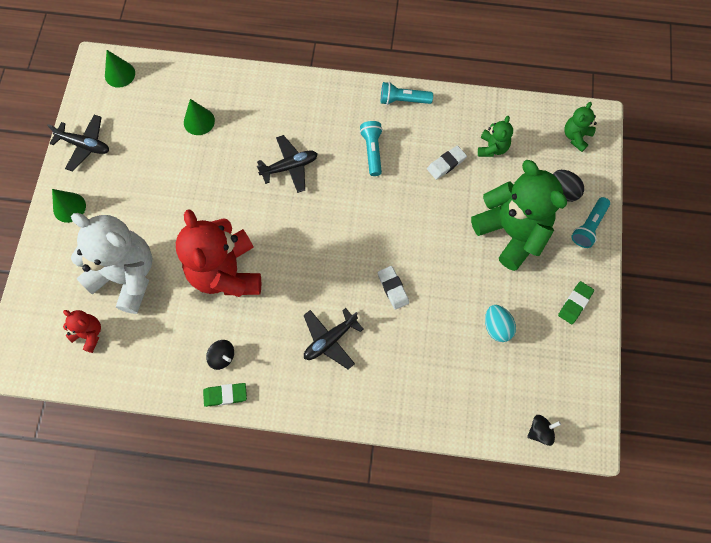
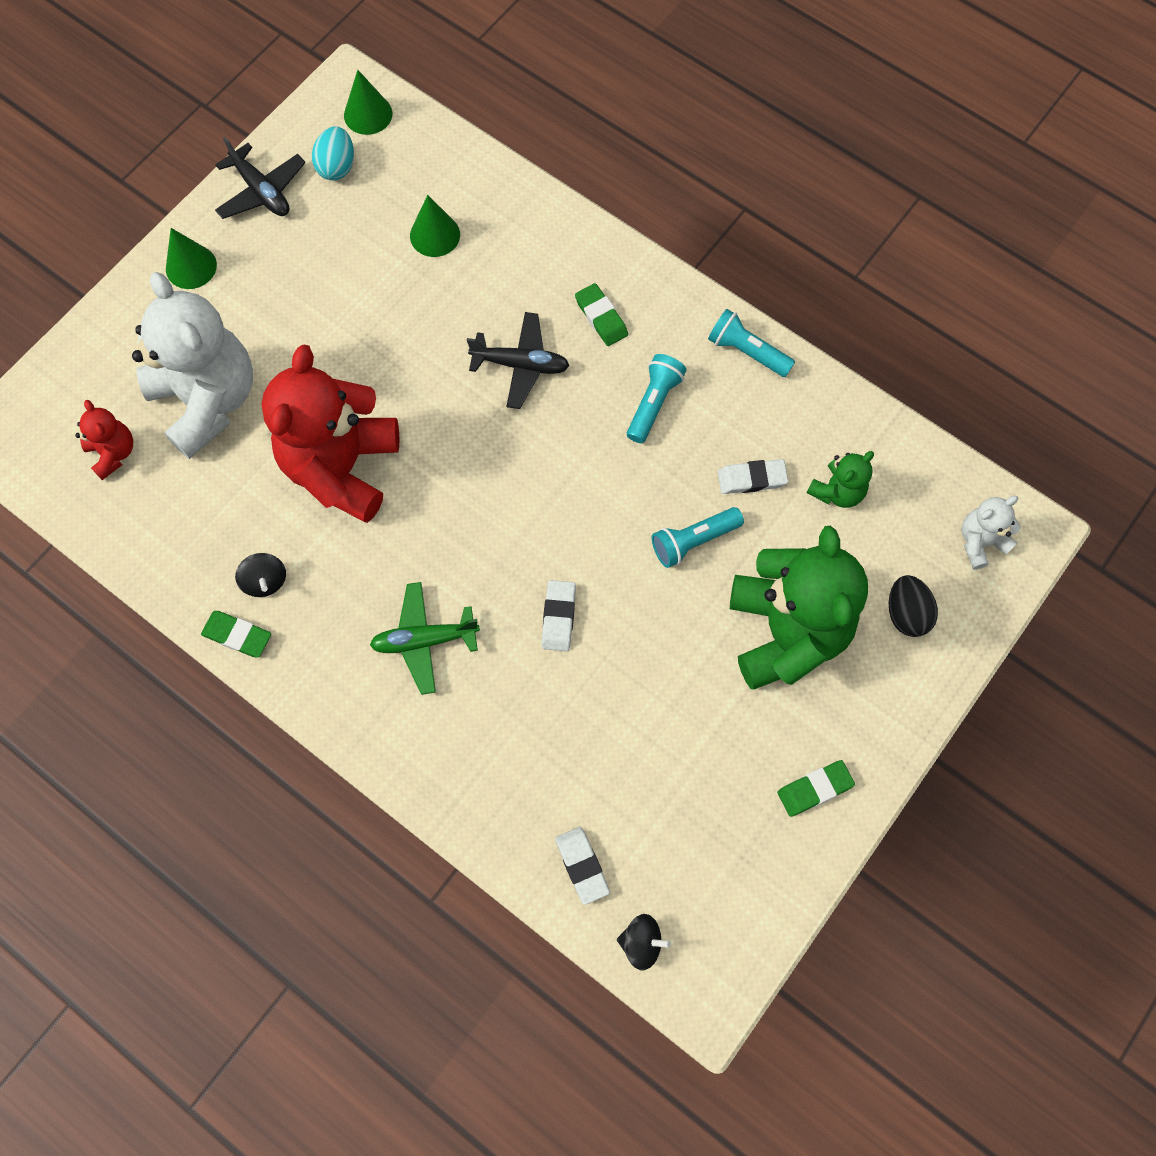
camera: 30 degrees right, 0 degrees up
(316, 120) = (601, 317): none -> green eraser
(330, 340) = (424, 640): black plane -> green plane
(486, 410) = (582, 866): none -> white eraser
(497, 327) = (674, 757): turquoise egg -> turquoise egg (337, 166)
(576, 136) = (980, 542): green teddy bear -> white teddy bear
(589, 227) = (911, 688): turquoise flashlight -> turquoise flashlight (693, 541)

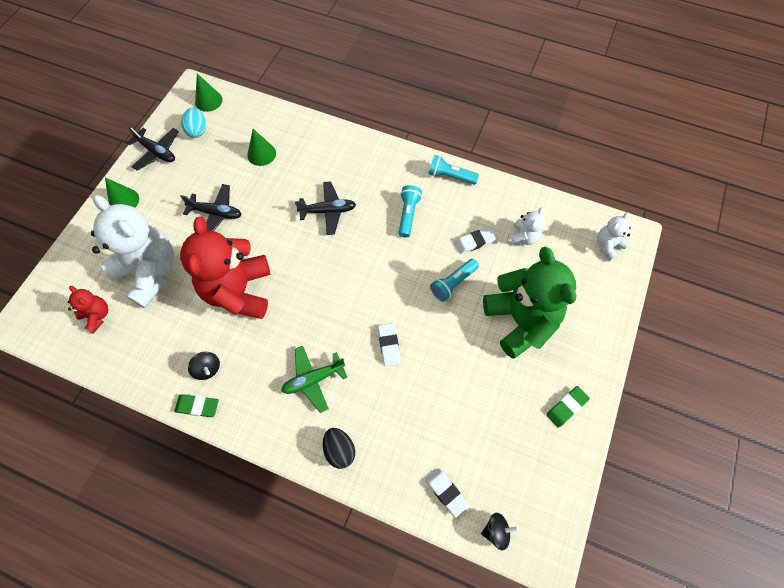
camera: 15 degrees left, 5 degrees down
(335, 324) = (216, 213): none -> black plane
(601, 317) = (366, 176): green eraser -> none
(837, 491) = (522, 237): green teddy bear -> white teddy bear
(906, 613) = (582, 294): black egg -> black egg (339, 450)

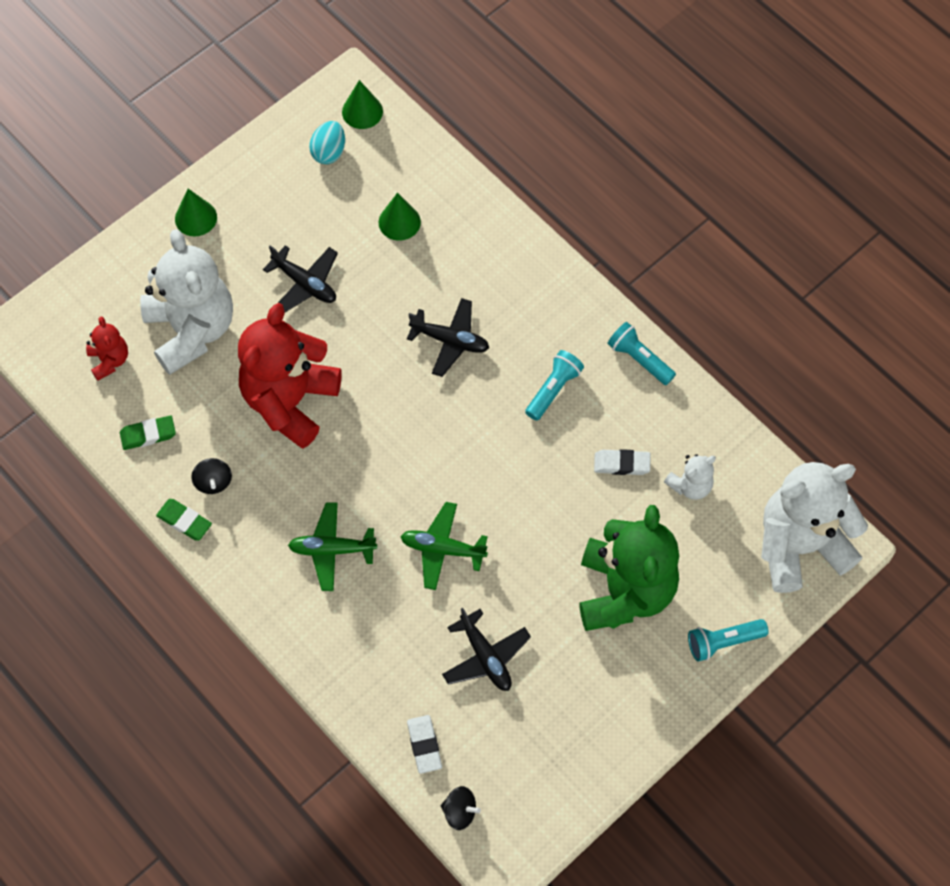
camera: 25 degrees right, 0 degrees up
(157, 152) = (263, 163): black plane -> black plane (485, 657)
(339, 450) = (325, 644): black egg -> none
(389, 345) = (442, 549): white eraser -> green plane
(453, 283) = (564, 506): turquoise flashlight -> turquoise flashlight (723, 642)
(566, 407) = (621, 718): green eraser -> green eraser (148, 434)
(608, 246) = (800, 546): white teddy bear -> white teddy bear, size x2.18

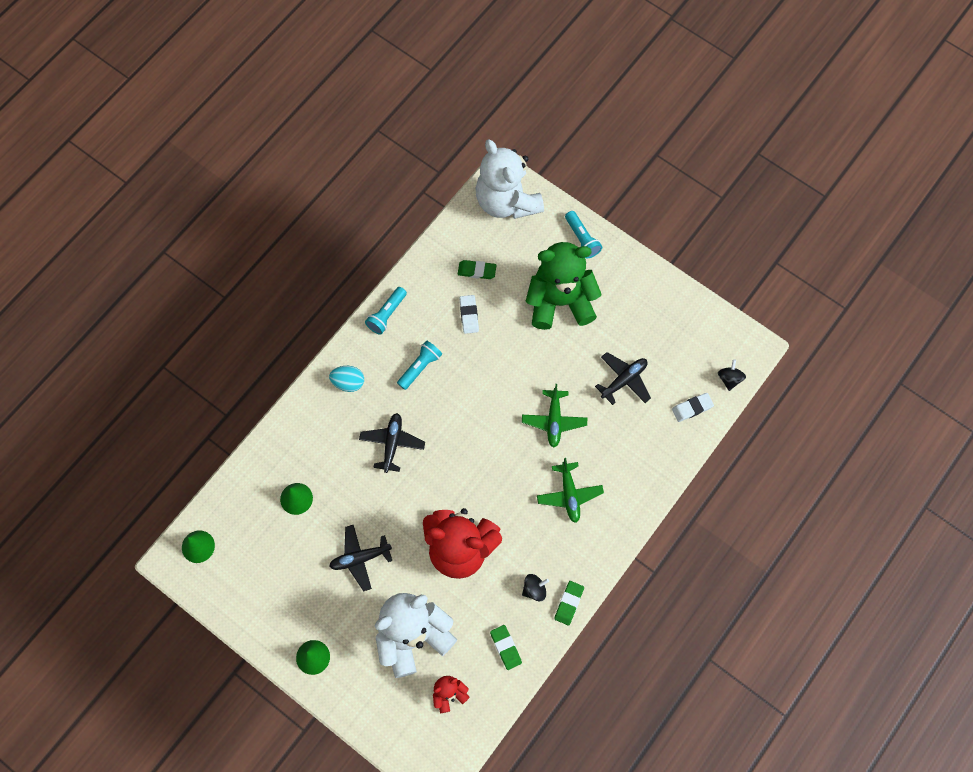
camera: 100 degrees left, 5 degrees up
(305, 284) = (360, 558): black plane -> black plane turned 135 degrees counterclockwise
(329, 152) = (239, 565): turquoise egg -> turquoise egg (348, 382)
(553, 389) = (420, 367): turquoise flashlight -> turquoise flashlight turned 105 degrees clockwise
(690, 485) = (477, 271): white teddy bear -> green eraser

